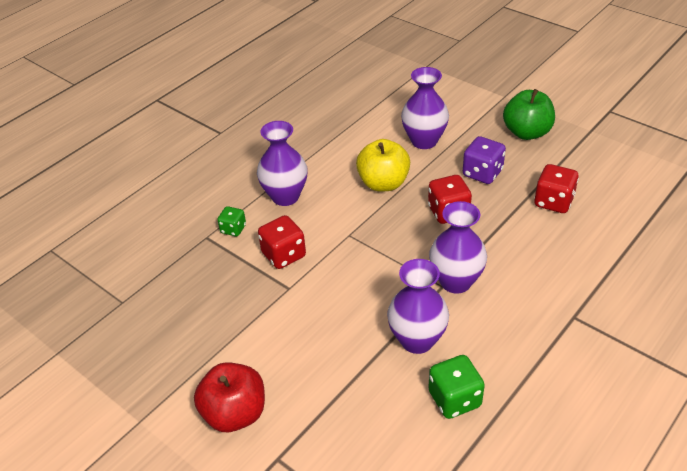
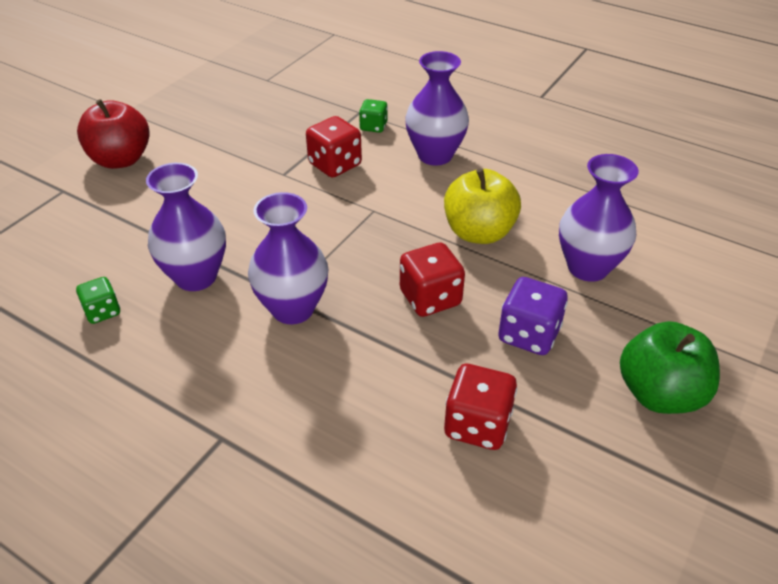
camera: 80 degrees right, 0 degrees up
(454, 399) = (102, 311): green dice -> green dice, size x0.62

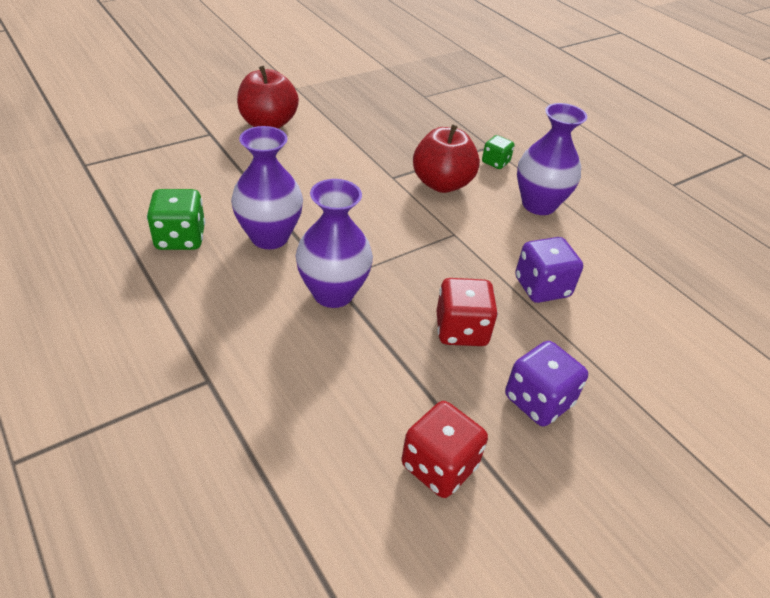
camera: 20 degrees right, 0 degrees up
(102, 311) = (180, 238): green dice -> green dice, size x1.62
(335, 165) = (442, 184): red dice -> red apple
(479, 232) = (542, 287): yellow apple -> purple dice
(588, 267) = (635, 359): purple vase -> none
(659, 394) = (645, 515): green apple -> none

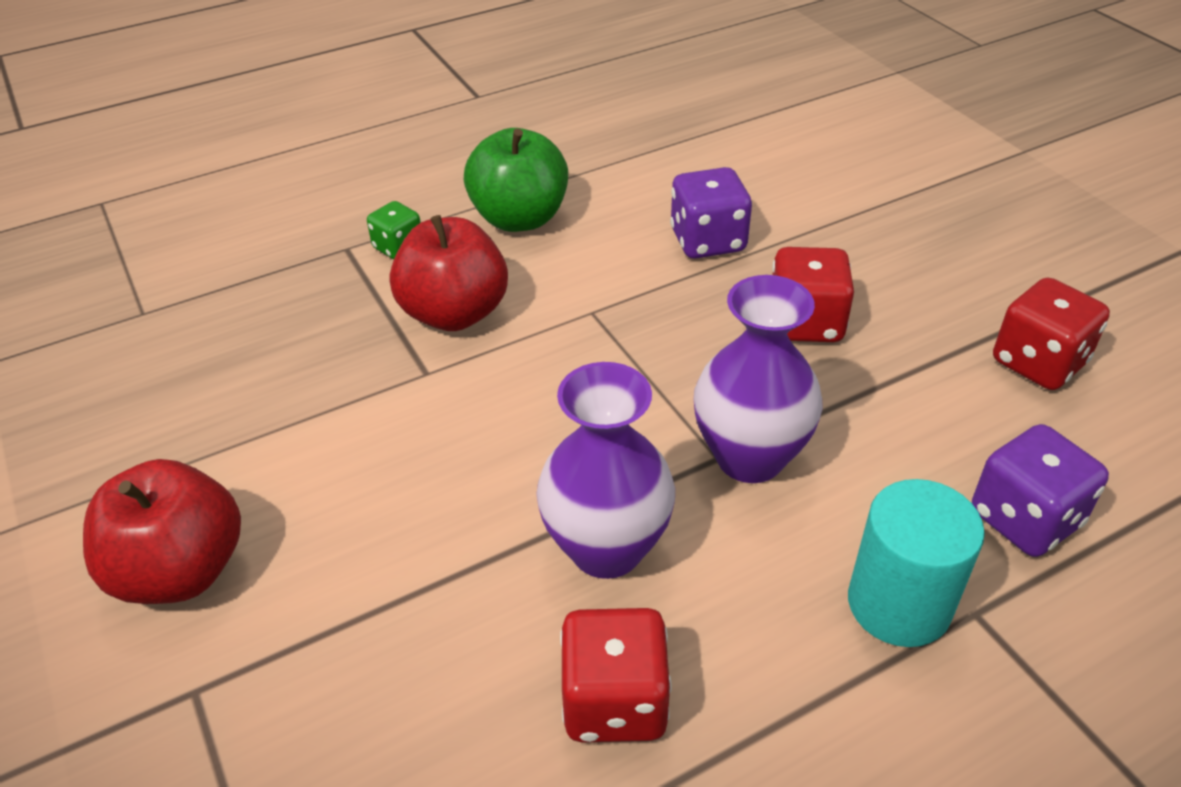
camera: 80 degrees left, 0 degrees up
(180, 238) = (615, 702): green dice -> red dice
(219, 346) = (899, 604): none -> turquoise cylinder
(538, 205) = (519, 218): purple vase -> green apple
(538, 400) = (911, 271): purple dice -> purple dice (1025, 519)

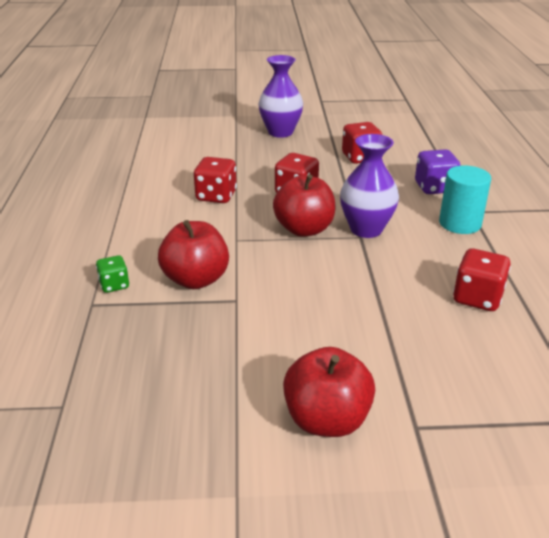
camera: 65 degrees left, 10 degrees down
(519, 218) = (136, 240): green apple -> none
(606, 548) = (395, 278): purple vase -> purple vase (280, 132)
(684, 376) = (304, 229): none -> red apple
(707, 241) = (216, 196): purple dice -> red dice

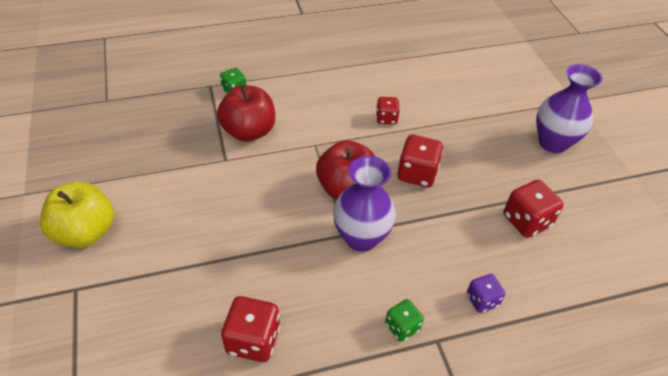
camera: 75 degrees right, 15 degrees up
(216, 196) = (386, 118): red dice -> red dice, size x0.62
(326, 420) = (86, 232): red apple -> yellow apple
(434, 188) = (482, 300): purple dice -> purple dice, size x0.62
(460, 223) = (402, 327): turquoise cylinder -> green dice

